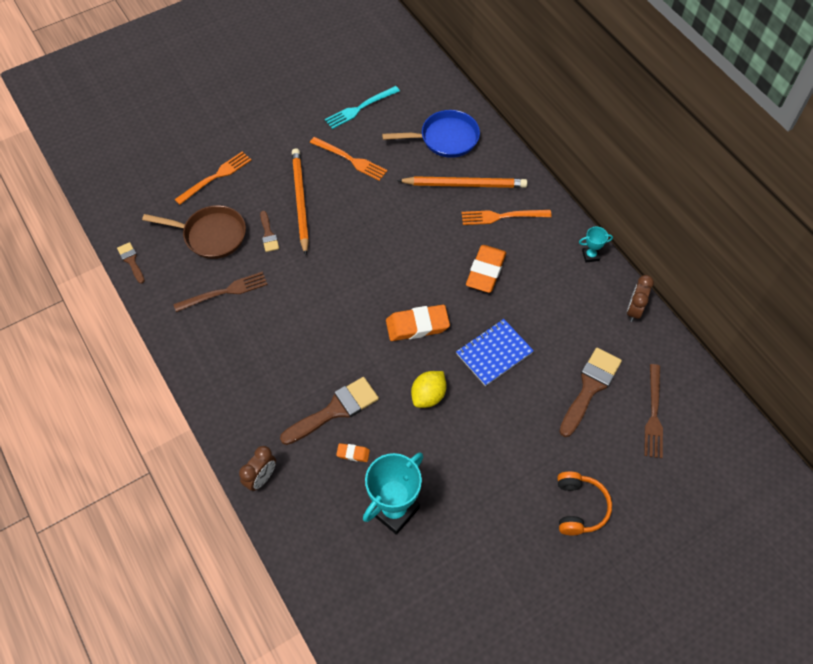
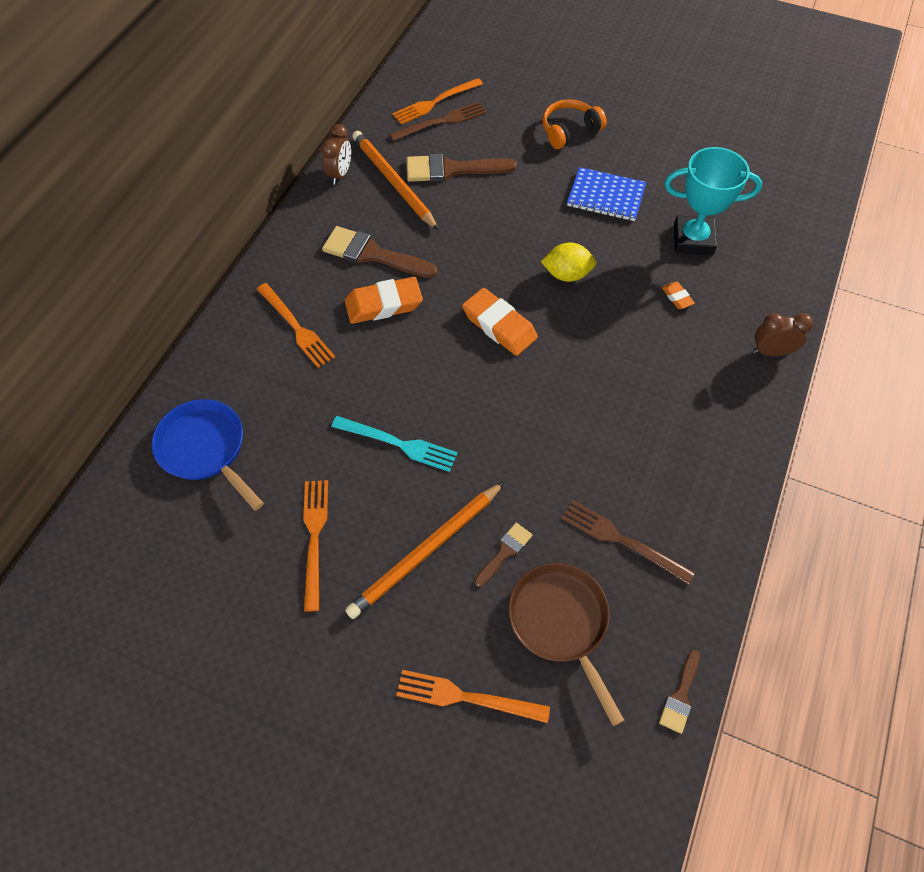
camera: 125 degrees left, 0 degrees up
(335, 410) = (651, 337): brown brush -> brown brush (372, 254)
(360, 108) = (209, 589): turquoise fork -> turquoise fork (399, 444)
(465, 184) = (271, 387): orange pencil -> orange pencil (393, 182)
(494, 353) = (476, 250): blue notebook -> blue notebook (606, 196)
(590, 255) = (296, 231): turquoise trophy -> none
(634, 310) = (340, 174): brown clock -> brown clock turned 60 degrees counterclockwise
(683, 424) = (435, 102): none -> orange fork

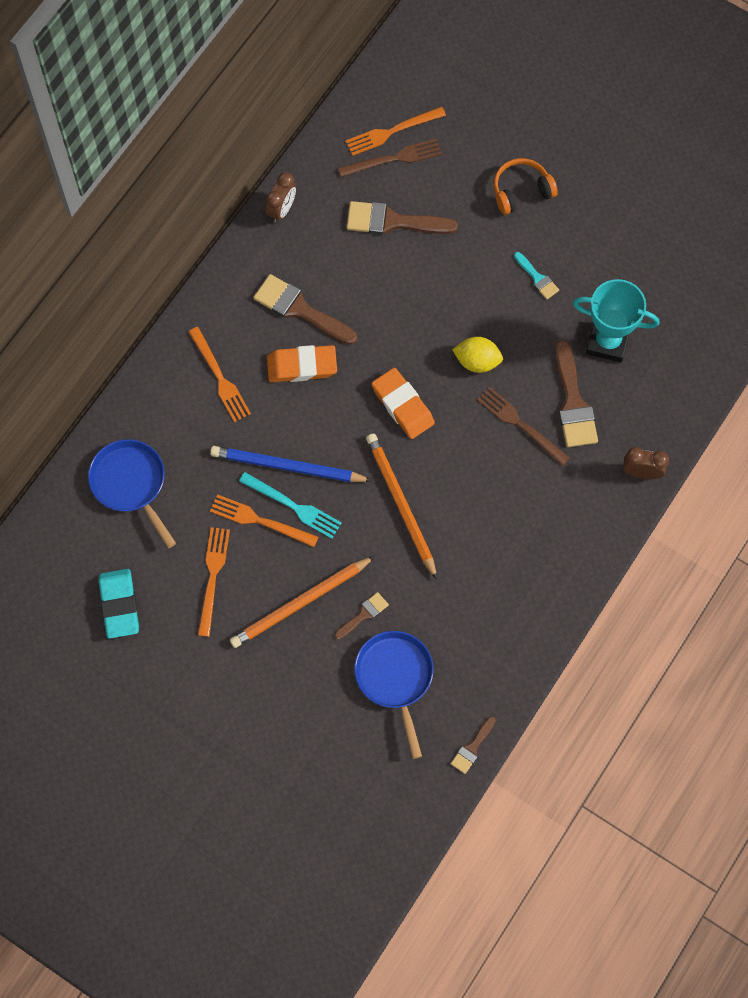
camera: 10 degrees right, 10 degrees up
(201, 590) = (119, 605): none -> turquoise eraser
(385, 404) = (287, 467): none -> blue pencil
(393, 182) = (332, 227): orange pencil -> orange pencil (401, 505)
(466, 697) = (311, 720): orange fork -> orange fork (259, 521)
(561, 622) = (395, 678): brown pan -> blue pan
(606, 196) = (537, 278): blue notebook -> turquoise brush
(621, 540) = (460, 621): brown fork -> brown fork (520, 424)
(677, 297) = (573, 402): orange eraser -> brown brush

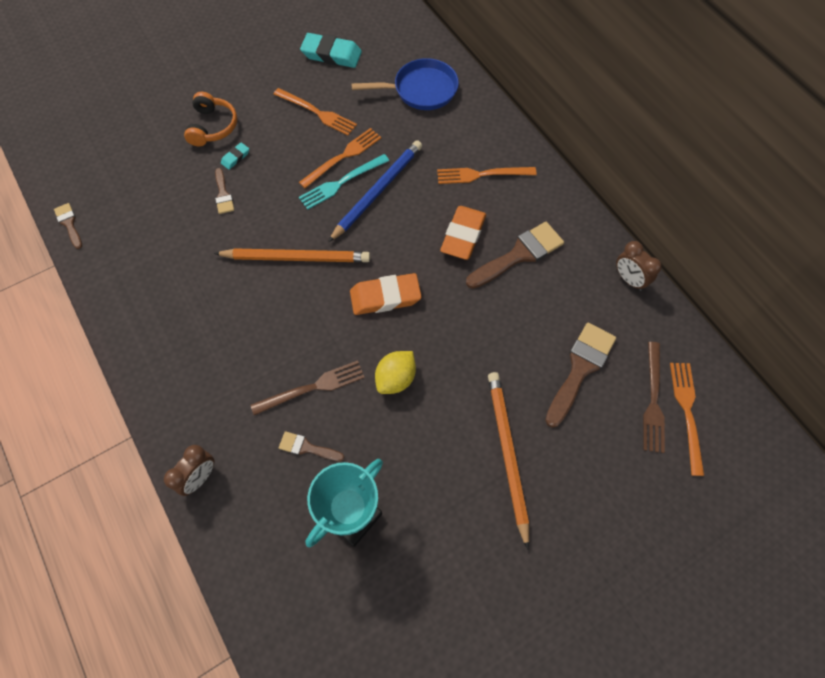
camera: 115 degrees right, 5 degrees down
(300, 604) = (260, 158): orange pencil -> orange pencil (507, 454)
(312, 629) = (235, 157): none -> turquoise eraser
(395, 678) = (160, 195): blue pan -> none
(521, 191) = (568, 513): orange headphones -> orange headphones (212, 127)
(537, 278) = (458, 479): turquoise brush -> none
(573, 402) = (307, 447): brown brush -> brown brush, size x0.53

